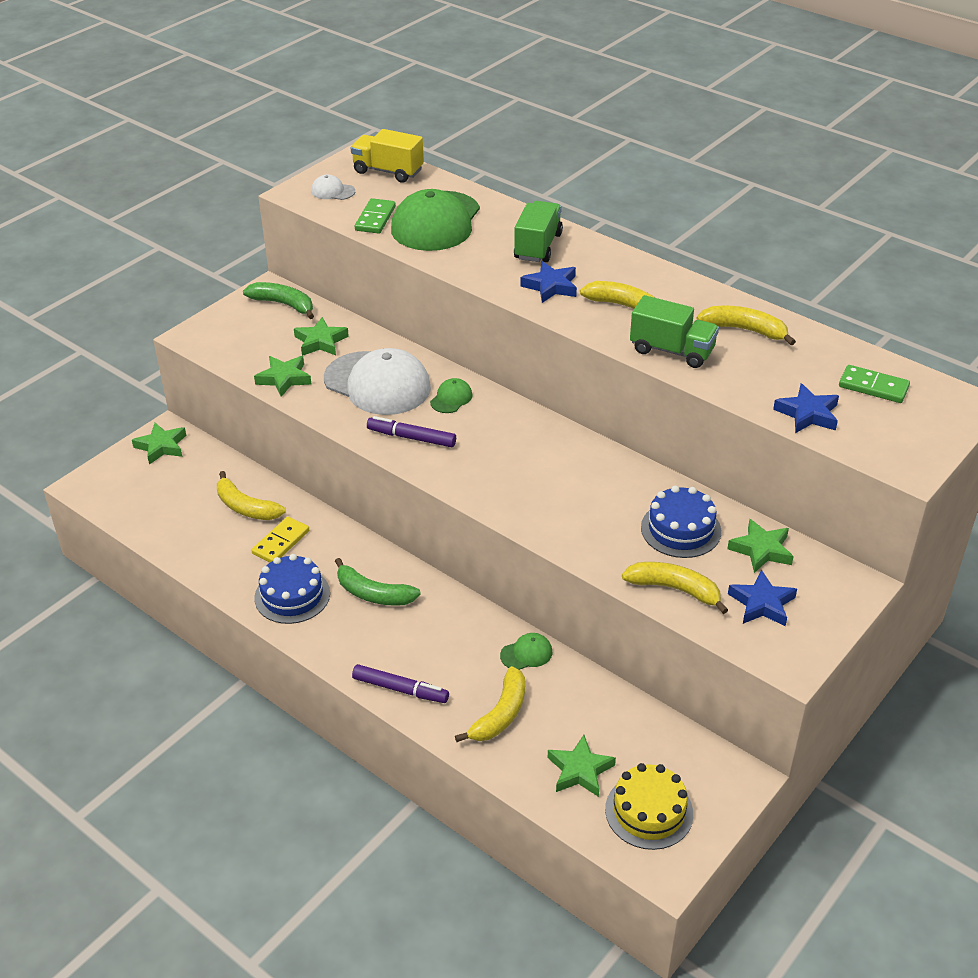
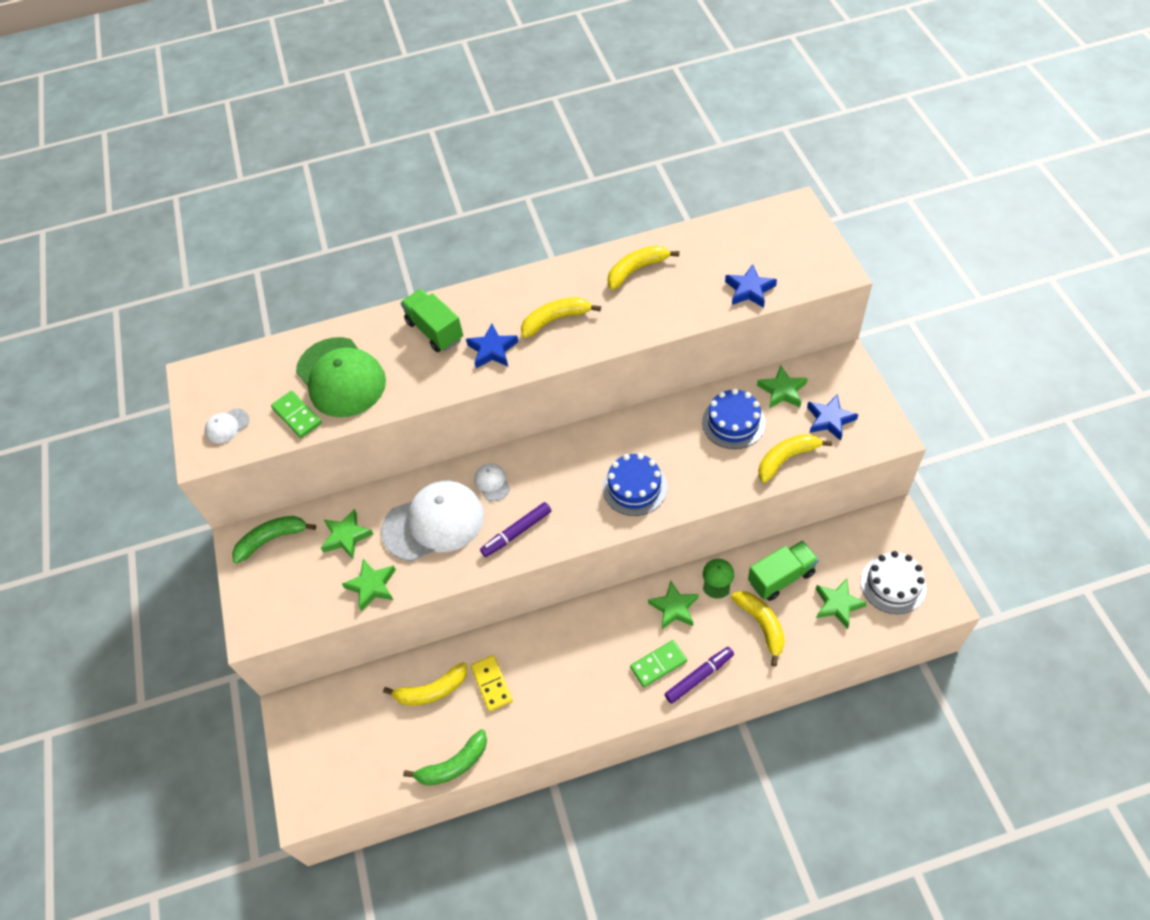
camera: 50 degrees left, 15 degrees up
(161, 446) = (305, 722): green star -> green star (674, 608)
(292, 595) = (555, 704): blue cake -> blue cake (634, 487)
(373, 594) = (593, 646): green banana -> green banana (453, 765)
(388, 171) = (236, 373): yellow truck -> none
(451, 398) = (492, 483): green cap -> white cap
(649, 811) = (893, 584): yellow cake -> white cake
(672, 351) = (627, 322): green truck -> green truck (781, 577)
(873, 387) = (747, 241): green domino -> green domino (658, 664)

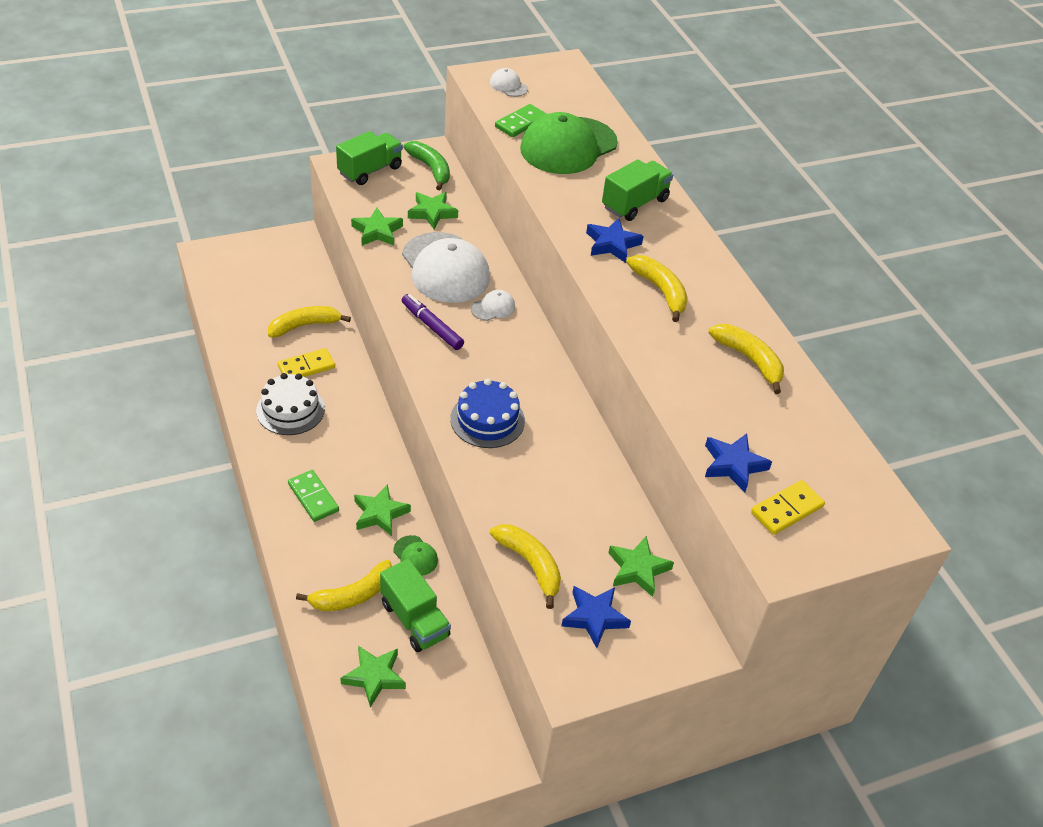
camera: 75 degrees right, 10 degrees down
(266, 598) = (370, 170): none -> green truck
(432, 690) = (304, 325): yellow banana -> yellow banana turned 90 degrees clockwise
(453, 765) = (229, 343): green banana -> none
(699, 677) = (294, 533): purple marker -> none
(717, 578) = (415, 556): green cap -> green cap turned 45 degrees clockwise
(733, 422) = (583, 515): blue cake -> none
(788, 264) = (787, 510): none -> yellow domino
(893, 584) = (399, 743): white cake -> white cake (290, 410)

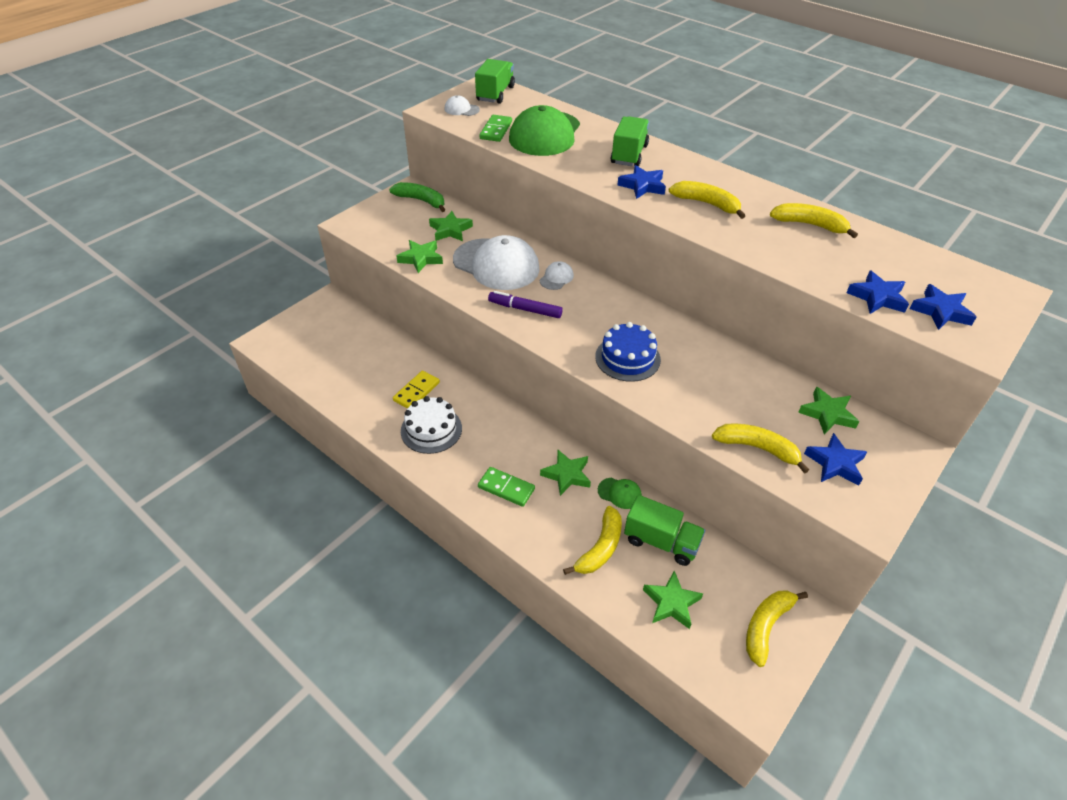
camera: 25 degrees left, 0 degrees up
(304, 325) = (389, 362): yellow banana -> yellow banana (766, 626)
(370, 170) = (375, 218): green truck -> green truck (495, 94)
(787, 510) = (940, 311): yellow domino -> blue star

